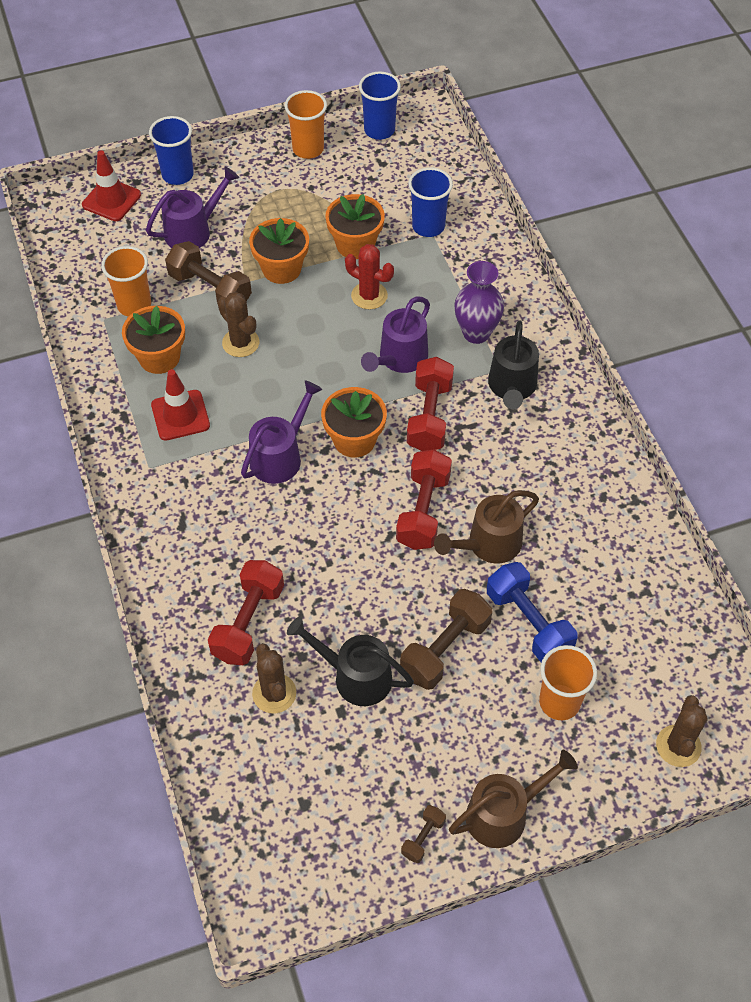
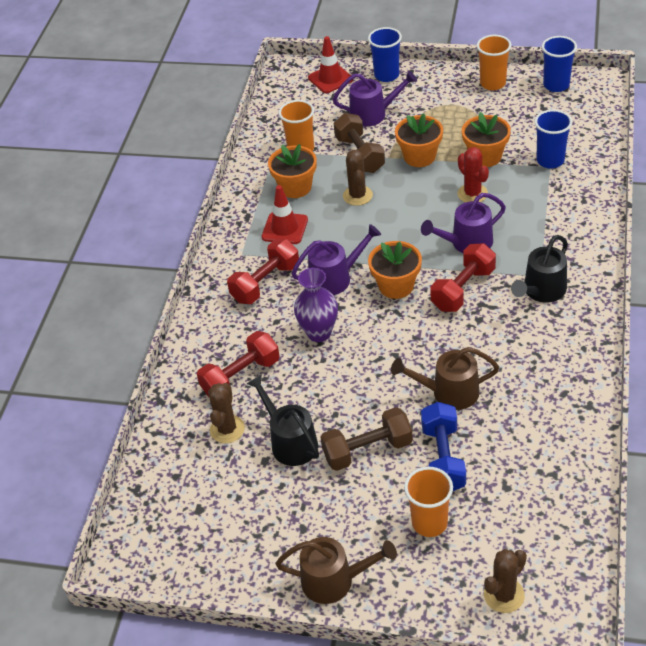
camera: 35 degrees right, 10 degrees down
(423, 511) = (415, 351): red dumbbell -> red dumbbell (265, 283)
(423, 837) = (265, 569): brown dumbbell -> none
(476, 333) = (538, 244): purple vase -> purple vase (319, 333)

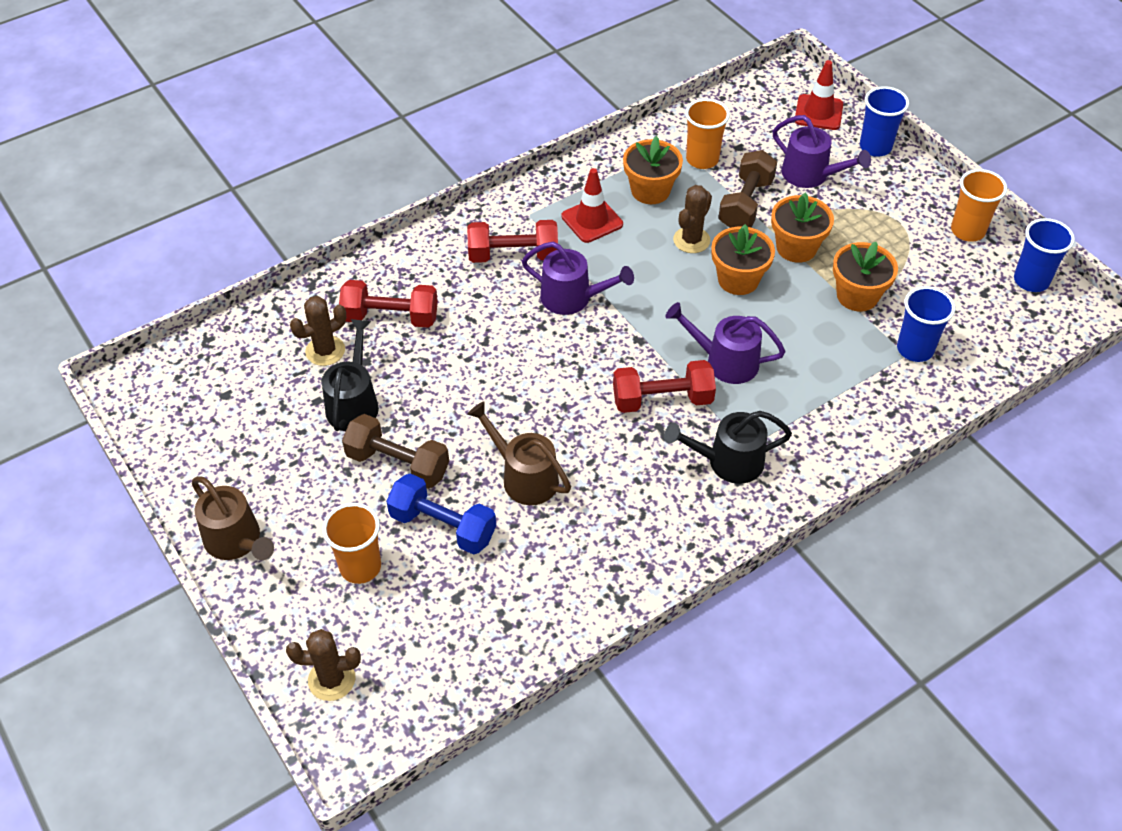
camera: 40 degrees right, 5 degrees up
(319, 333) = (495, 333): purple vase -> none
(396, 286) = (611, 347): orange flower pot -> orange flower pot (738, 280)
(443, 458) = (443, 526): blue dumbbell -> blue dumbbell turned 75 degrees clockwise
(472, 194) = (795, 321): red cactus -> none

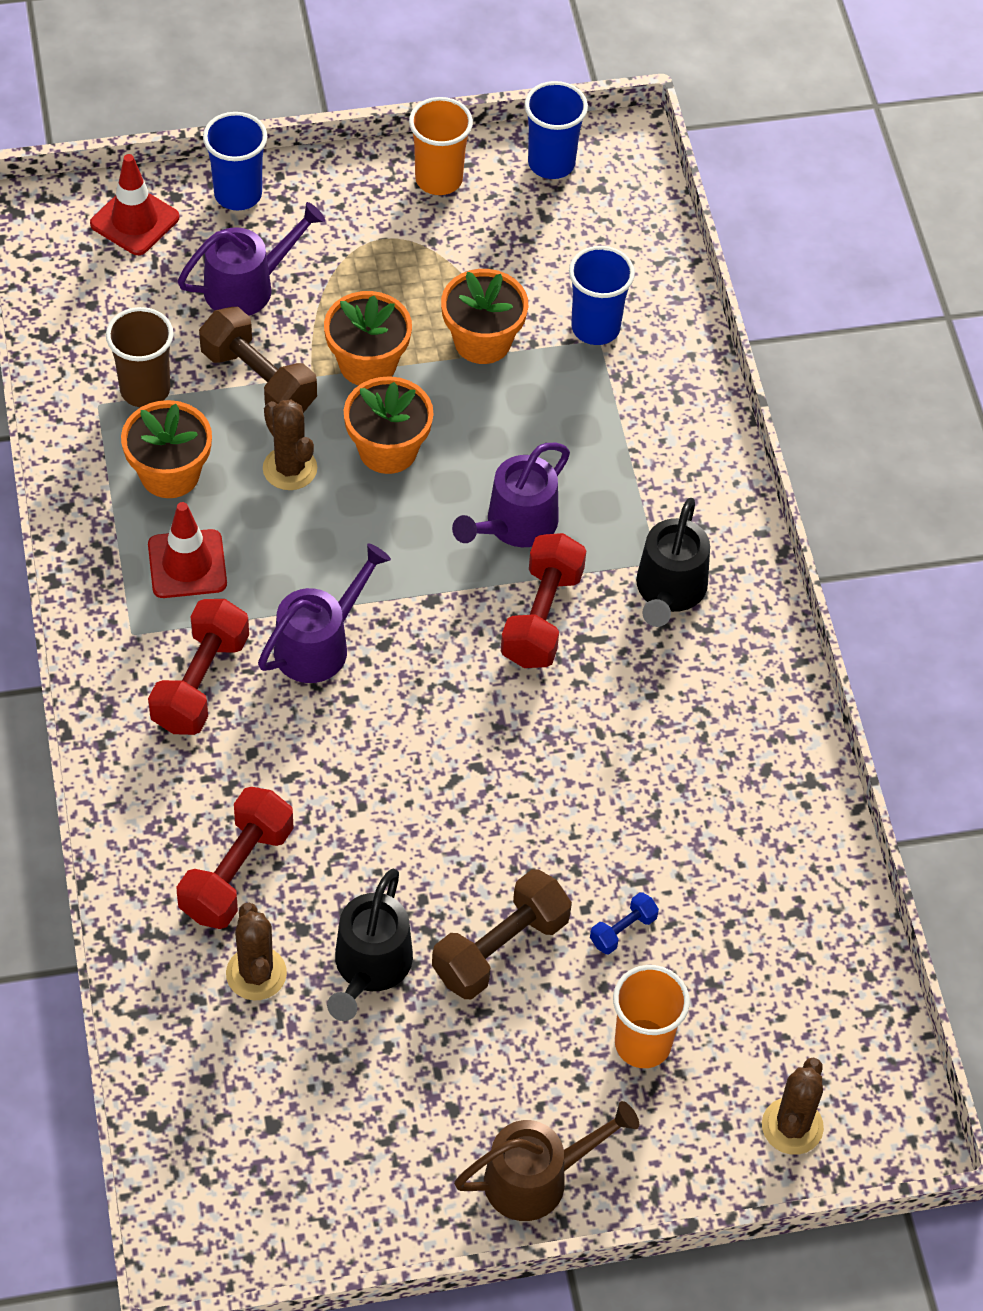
camera: 70 degrees left, 5 degrees up
(354, 403) = (370, 967): black watering can -> black watering can turned 105 degrees counterclockwise
(443, 526) = (623, 930): blue dumbbell -> blue dumbbell, size x0.49
(524, 477) = (589, 813): brown watering can -> none
(702, 159) = (145, 390): orange cup -> brown cup

